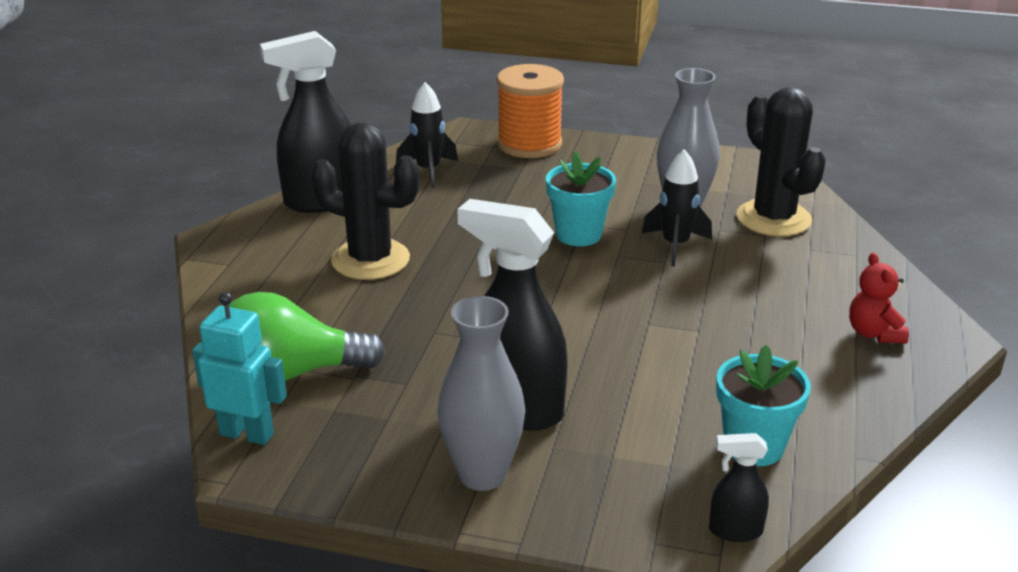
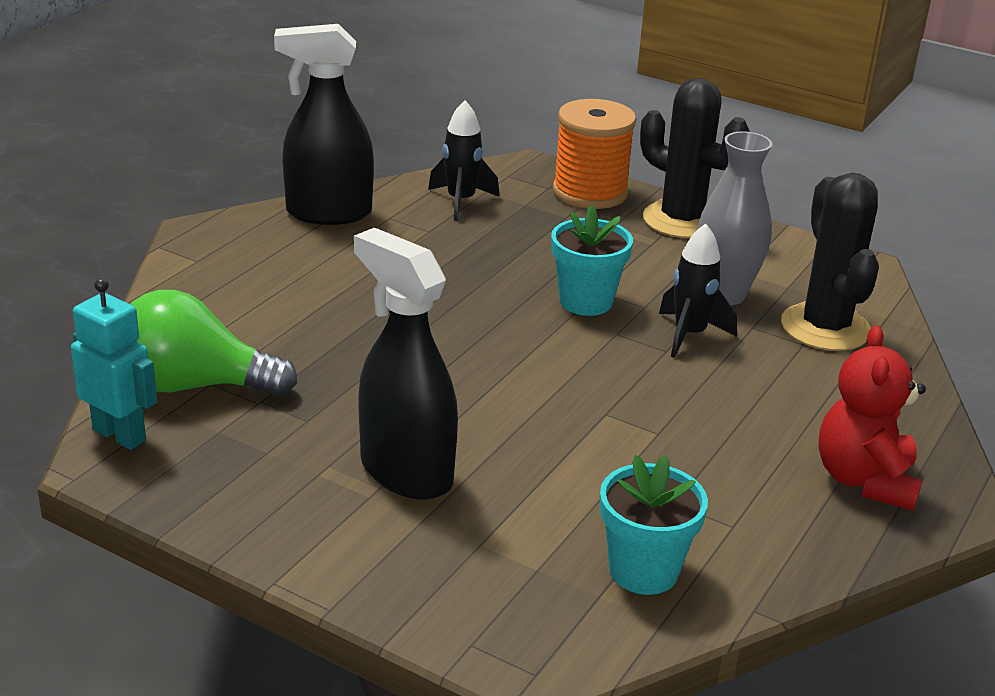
camera: 15 degrees right, 0 degrees up
(370, 260) = (344, 284): black cactus -> black cactus (682, 220)
(482, 474) = (331, 531): grey vase -> none
(735, 531) = (567, 654): black spray bottle -> none
(874, 333) = (865, 480): red teddy bear -> red teddy bear, size x1.56

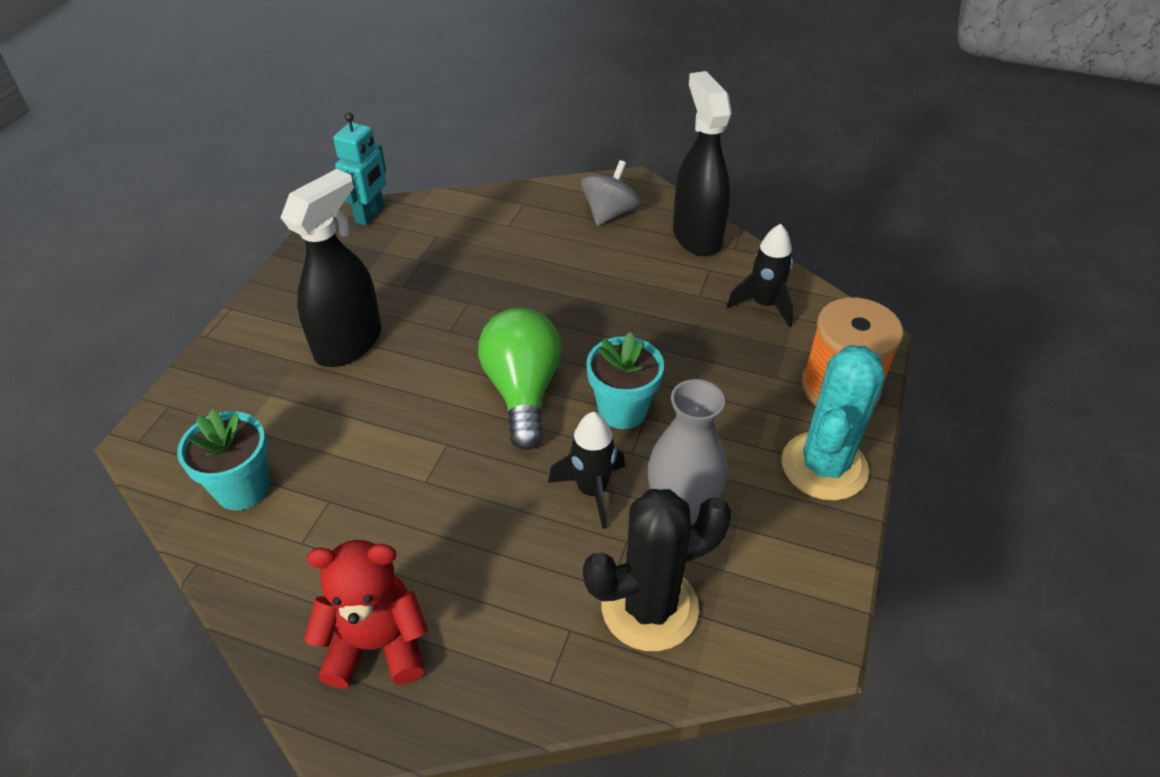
camera: 80 degrees right, 15 degrees up
(194, 385) = (431, 229): green light bulb -> green light bulb (523, 391)
(249, 255) = (609, 213): none -> grey spinning top
(682, 220) = (824, 466): black cactus -> turquoise cactus

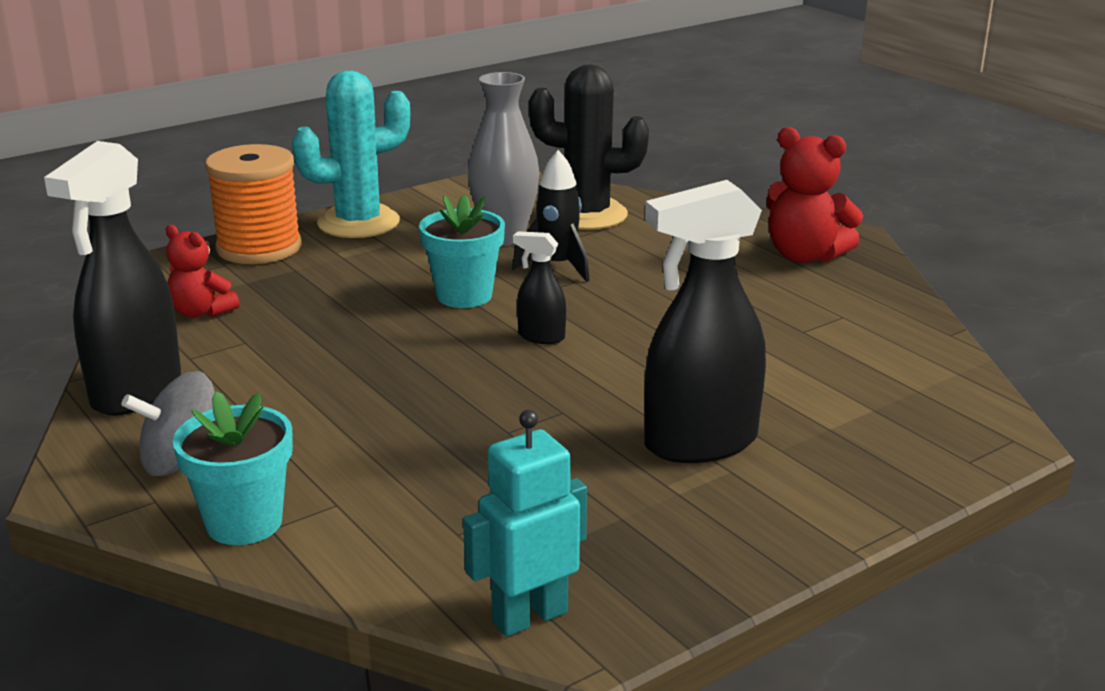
camera: 145 degrees left, 20 degrees down
(242, 488) = (890, 364): turquoise flower pot -> turquoise flower pot (244, 522)
(523, 391) = (541, 337): green light bulb -> black spray bottle
(764, 305) = (201, 312): black rocket -> red teddy bear

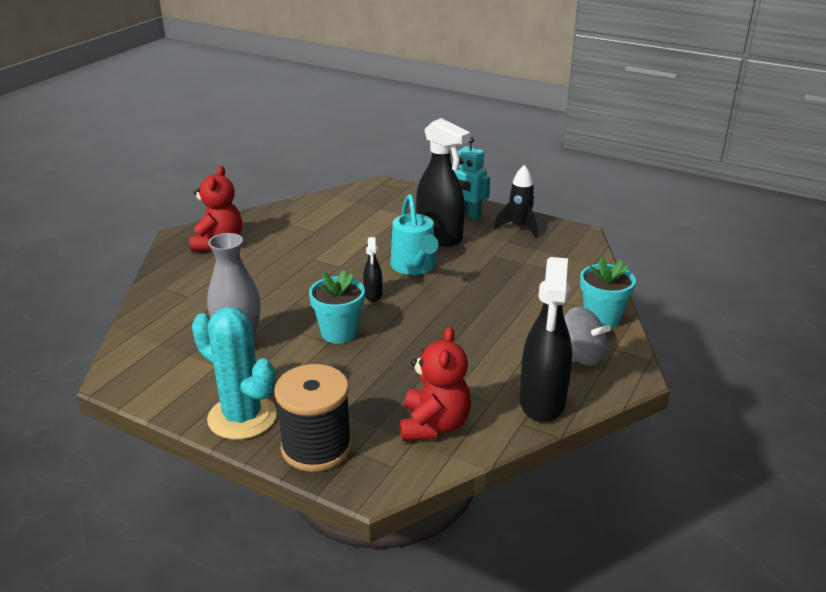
camera: 115 degrees left, 5 degrees up
(136, 392) = (542, 402): black spray bottle -> black spray bottle turned 105 degrees clockwise
(201, 312) = (434, 425): red teddy bear -> red teddy bear, size x1.56
(259, 248) = (316, 447): orange spool -> black spool
(529, 617) = (581, 245): turquoise robot -> turquoise robot (467, 215)
(557, 266) = (276, 313): black rocket -> black rocket (519, 227)
(587, 215) = (182, 323): black cactus -> none
(599, 389) = (415, 267): none -> turquoise watering can

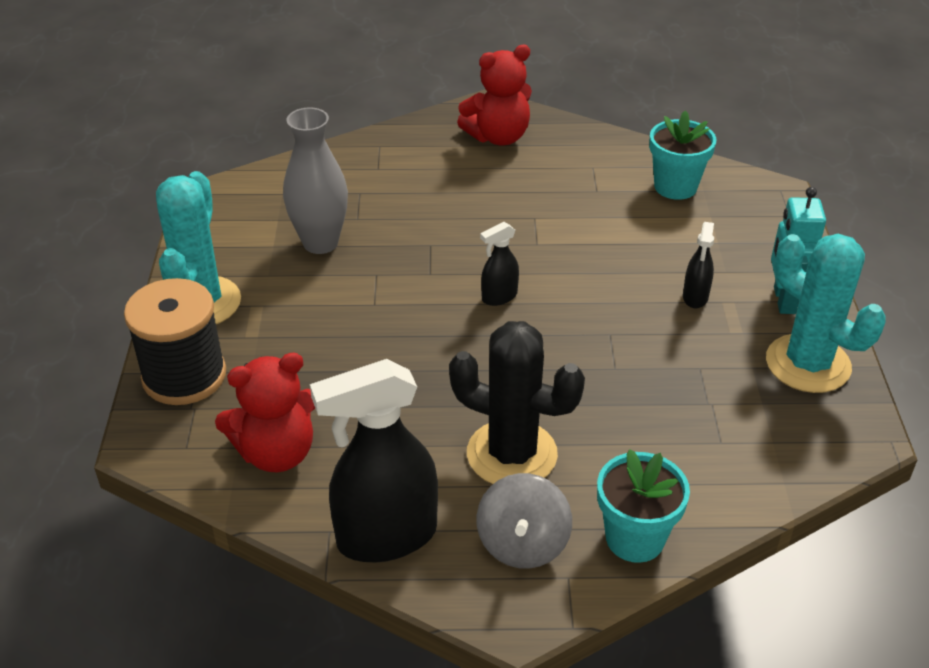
camera: 60 degrees right, 10 degrees up
(339, 333) = (398, 304): turquoise flower pot -> turquoise flower pot (675, 187)
(415, 267) = (595, 305): turquoise watering can -> none
(439, 237) = (695, 297): black spray bottle -> black spray bottle, size x0.47
(510, 335) = (512, 454): none -> black cactus
(519, 227) = (808, 364): black rocket -> turquoise cactus

